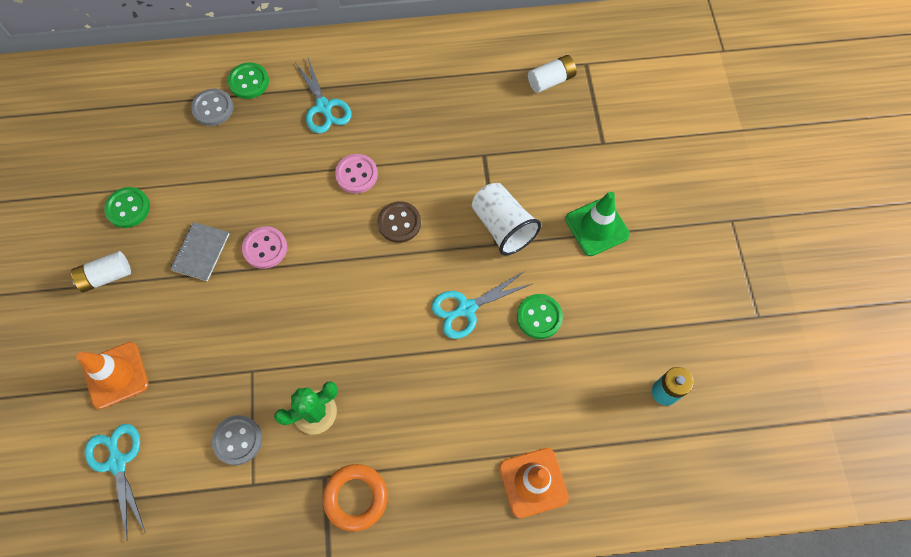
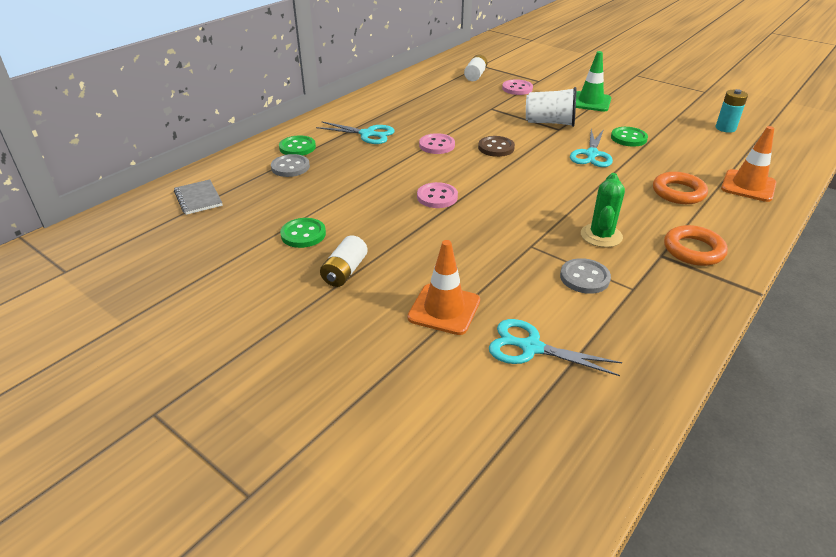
camera: 45 degrees left, 30 degrees down
(201, 252) = (397, 222): grey notebook -> grey notebook (198, 198)
(457, 428) = (678, 192): none -> orange ring
(558, 140) = (517, 89): none -> pink button

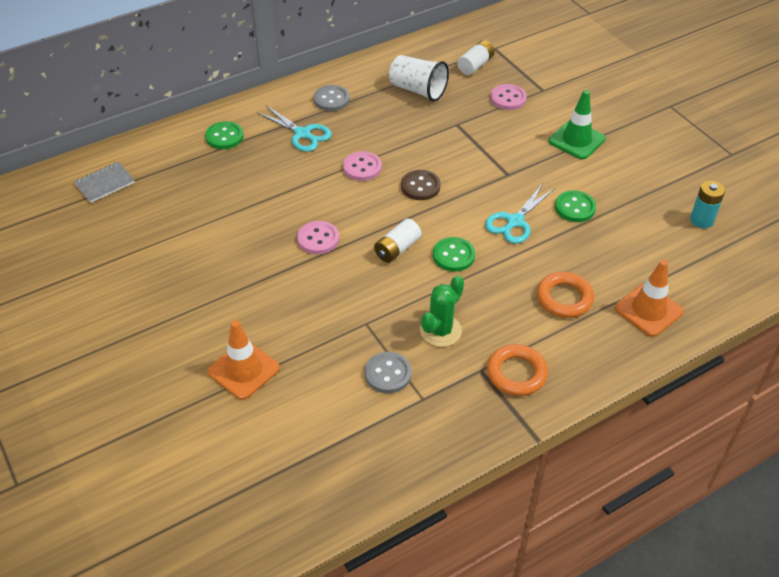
camera: 20 degrees right, 10 degrees up
(198, 198) = (105, 183): grey notebook -> grey notebook turned 60 degrees clockwise
(290, 167) = (204, 163): grey button -> grey button (331, 99)
(303, 234) = (173, 252): green button -> green button (453, 255)
(345, 271) = (185, 305): white battery -> white battery (397, 249)
(531, 347) = (289, 430): turquoise scissors -> none
(549, 123) = (505, 162): white cup -> white cup (418, 90)

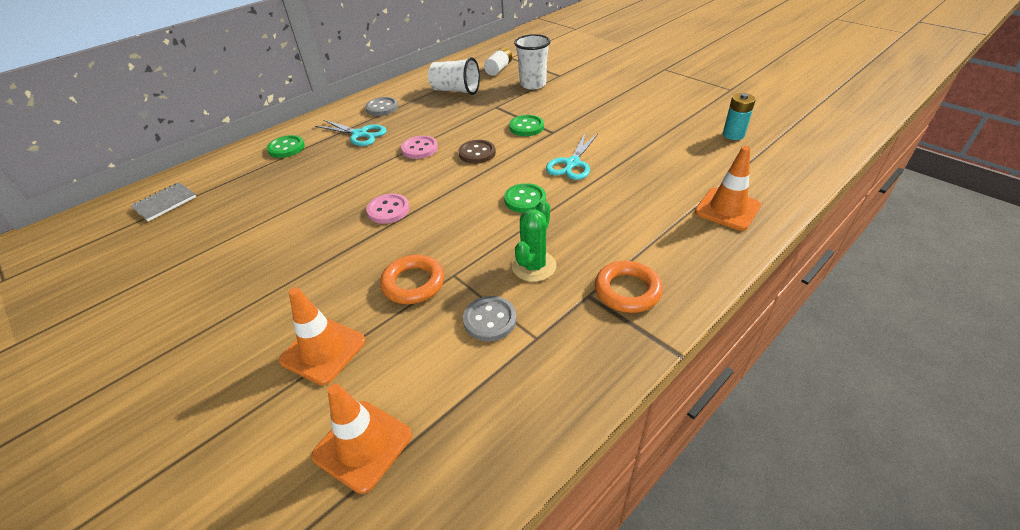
camera: 10 degrees left, 5 degrees down
(267, 453) = (363, 445): none -> orange traffic cone
(397, 249) = (469, 204): white battery -> none
(508, 98) = (533, 84): pink button -> white cup
(564, 298) = (644, 214): orange ring -> orange ring (413, 283)
(575, 208) = (621, 145): green button -> green button (526, 127)
(576, 140) = (601, 100): green traffic cone -> none

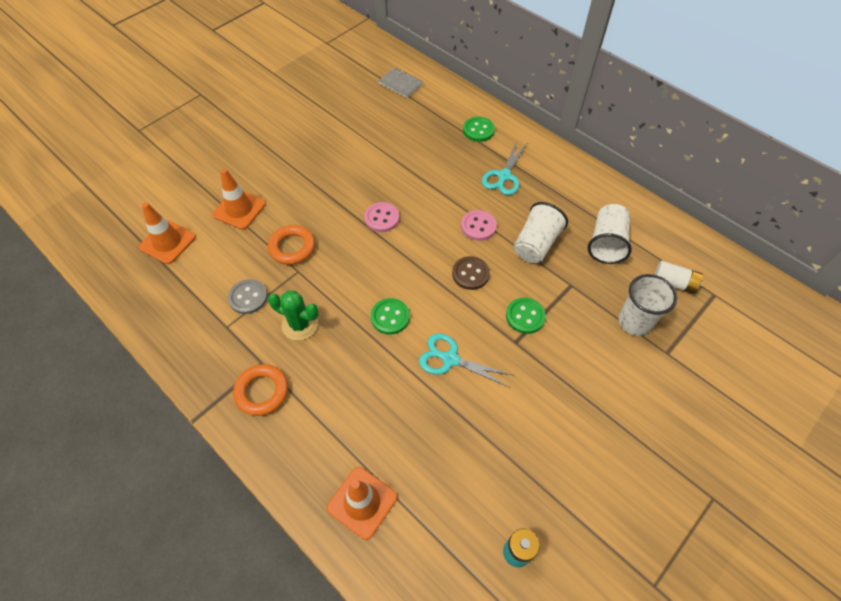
camera: 85 degrees right, 15 degrees up
(382, 108) = (559, 184): grey button -> none
(449, 120) = (536, 244): none -> white cup

